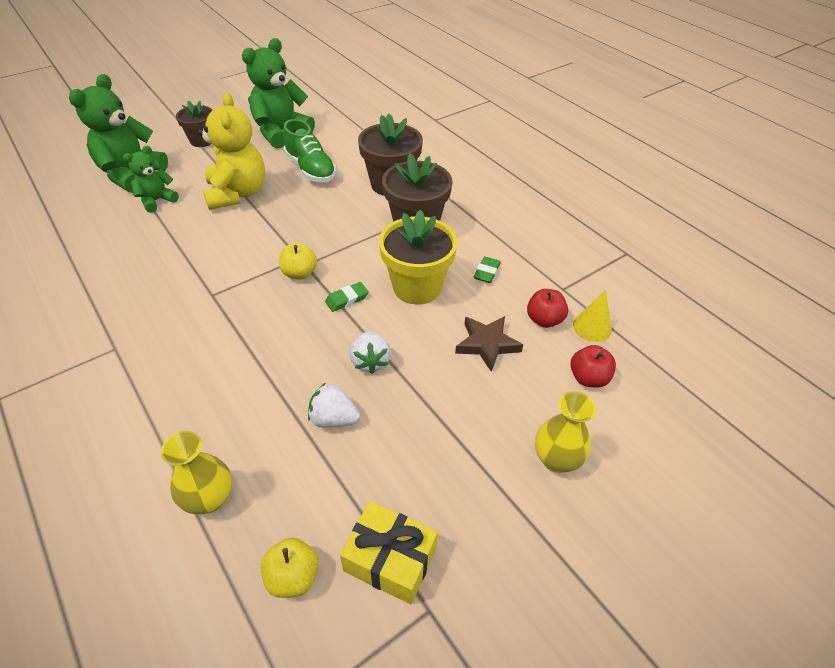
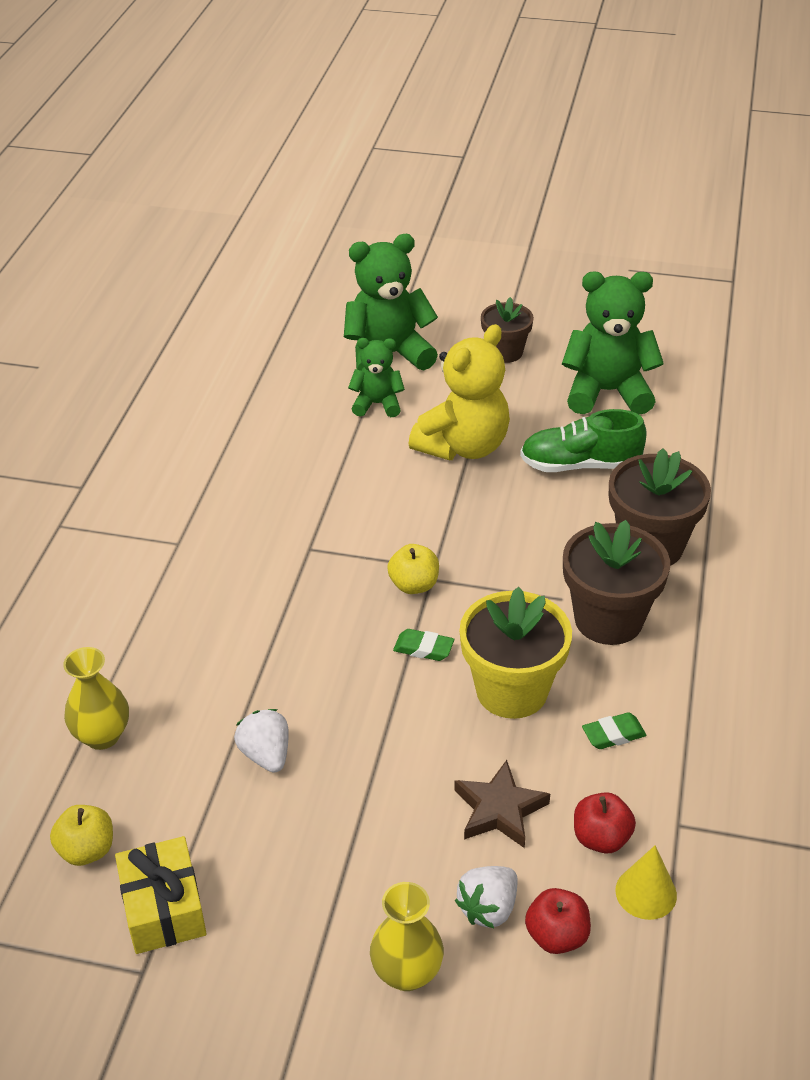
camera: 50 degrees right, 5 degrees down
(310, 169) = (580, 465): green shoe -> green shoe turned 75 degrees clockwise
(370, 361) = (364, 729): white strawberry -> white strawberry (488, 908)

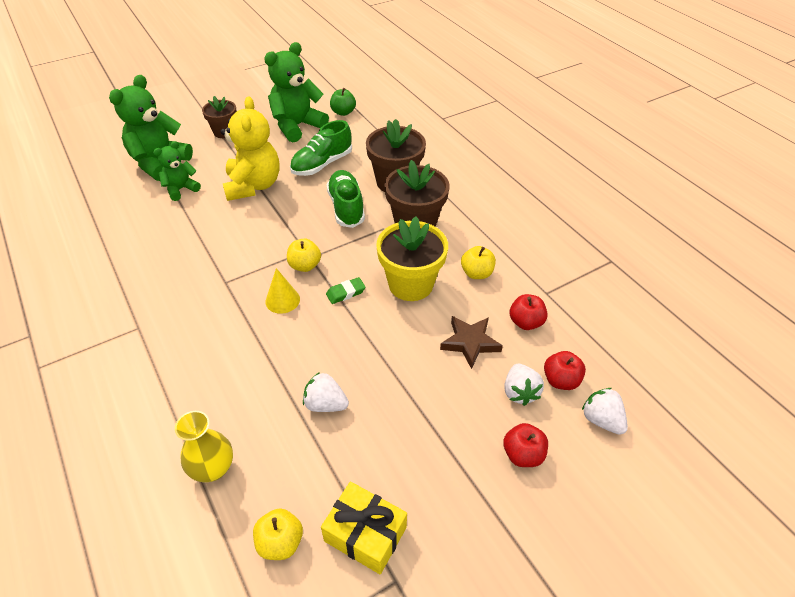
camera: 45 degrees left, 5 degrees up
(407, 973) = (522, 454): yellow vase -> red apple
(545, 542) = (346, 207): none -> green shoe
(548, 1017) = (601, 420): none -> white strawberry
(613, 734) = (476, 273): green eraser -> yellow apple
(646, 892) = (570, 332): yellow cone -> yellow cone (282, 300)
(695, 404) = (343, 112): none -> green apple

